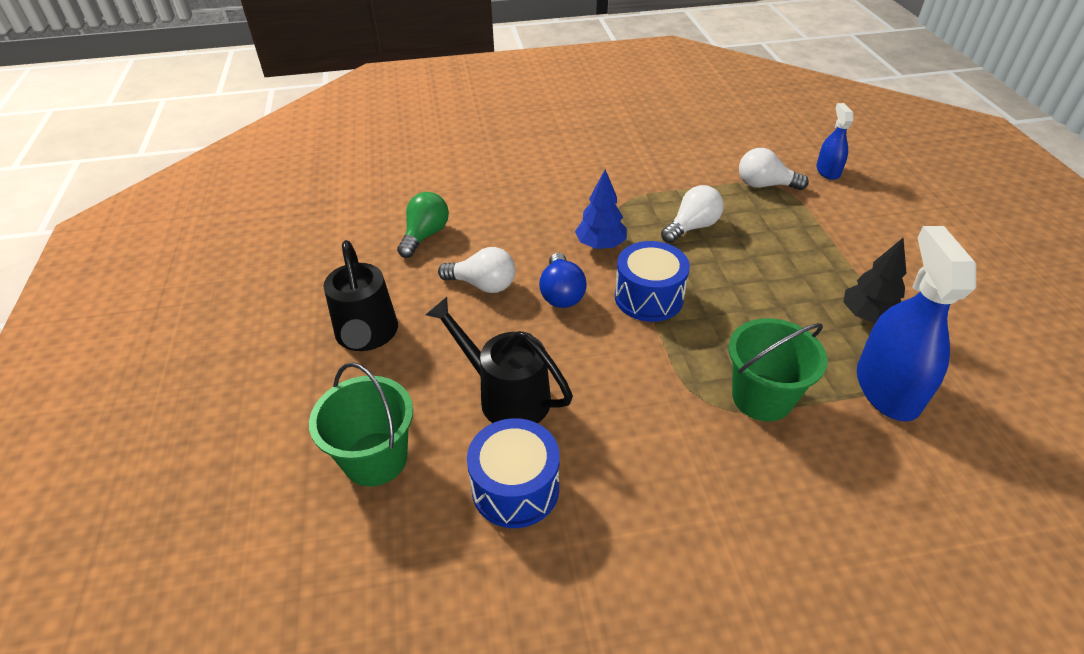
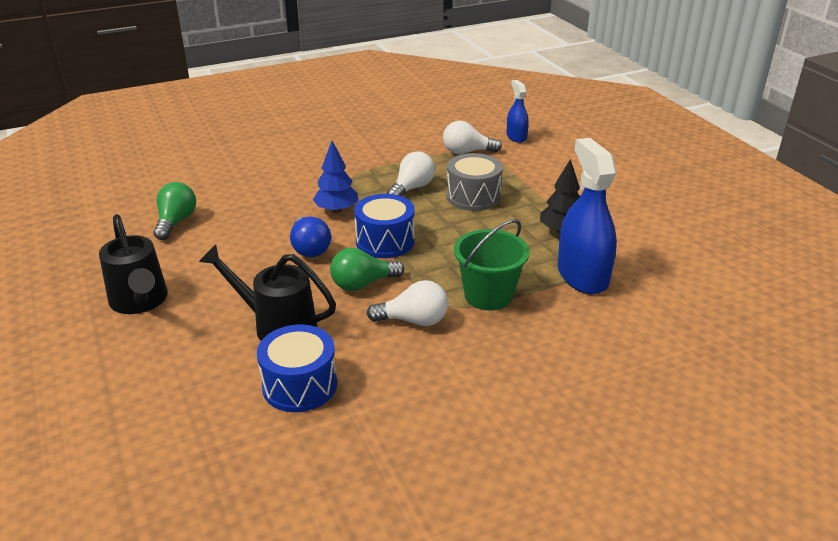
camera: 15 degrees left, 10 degrees down
(375, 459) = (171, 386): green bucket -> none
(483, 285) = (238, 251): white light bulb -> white light bulb (414, 320)
(613, 354) = (362, 284): none -> green light bulb
(763, 249) = (473, 197): none -> grey drum

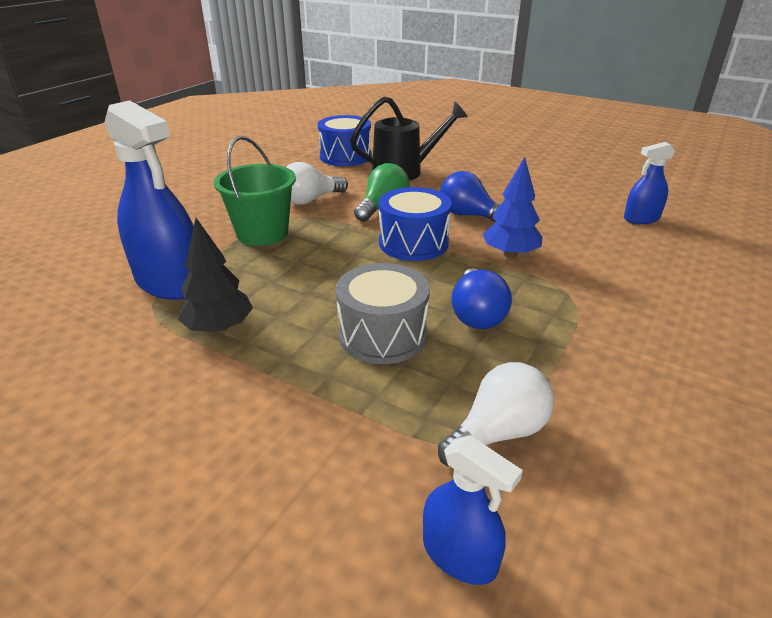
camera: 145 degrees right, 0 degrees up
(140, 302) = (511, 156): black watering can -> none
(176, 222) = (613, 196): green light bulb -> none
(204, 200) = (641, 218): none -> blue spray bottle
(412, 188) = (476, 314): white light bulb -> blue light bulb

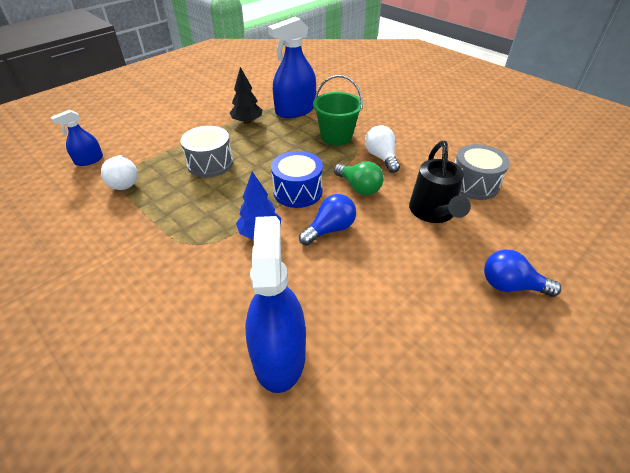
camera: 105 degrees right, 10 degrees up
(345, 156) = (474, 184): blue drum -> grey drum
(476, 314) = (204, 198): blue light bulb -> blue light bulb (510, 286)
(641, 218) = (279, 355): blue spray bottle -> blue spray bottle, size x1.87

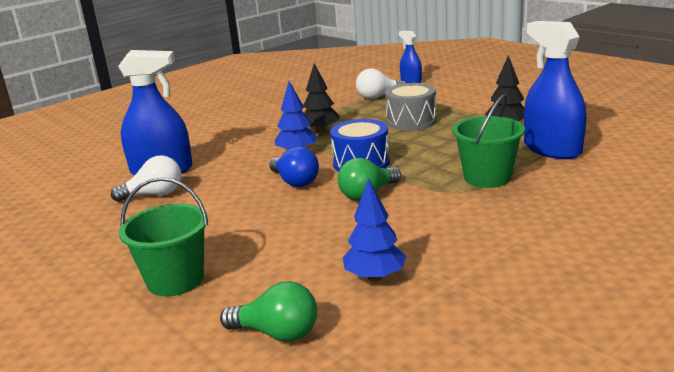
camera: 95 degrees right, 20 degrees down
(206, 219) = (320, 131): none -> black tree
(381, 157) = (438, 208): white light bulb -> white light bulb (154, 195)
(433, 213) = (312, 240): black watering can -> none
(474, 184) = (375, 277): grey drum -> blue tree
(510, 286) = (175, 280): blue light bulb -> green bucket
(548, 221) = (277, 333): none -> green light bulb

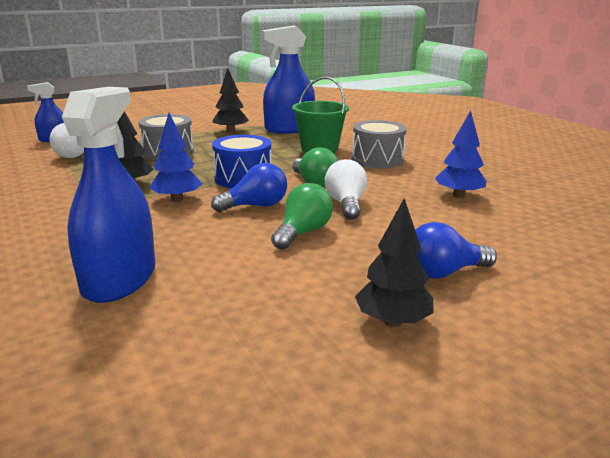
camera: 80 degrees left, 0 degrees up
(100, 265) = (393, 321): none -> black tree
(154, 195) = (204, 285): white light bulb -> white light bulb (346, 204)
(175, 280) = (443, 272): green bucket -> blue light bulb
(277, 333) = (537, 232): green light bulb -> green light bulb (302, 233)
(475, 214) = (377, 160): none -> grey drum

